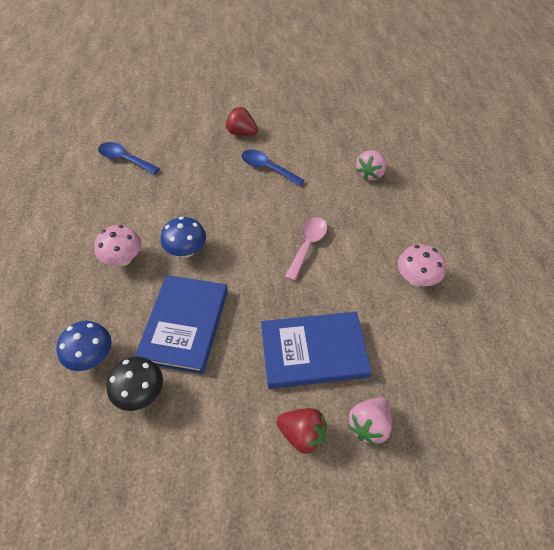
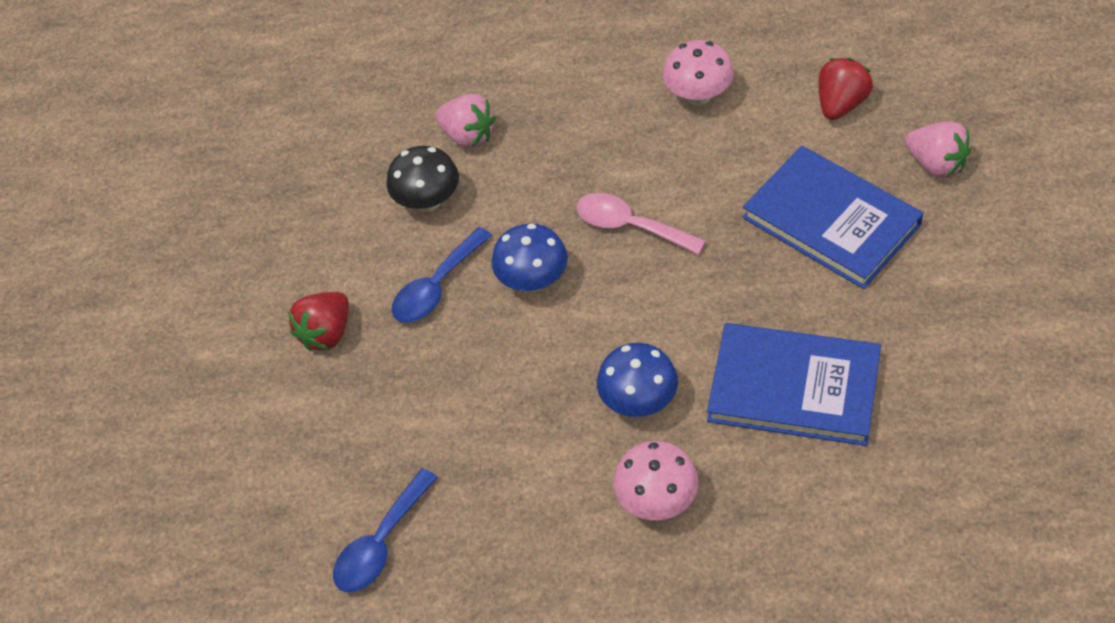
camera: 80 degrees left, 0 degrees up
(92, 357) = (861, 513): blue mushroom -> blue mushroom (533, 280)
(140, 393) = (918, 434): black mushroom -> black mushroom (428, 201)
(302, 434) = (958, 235): red strawberry -> red strawberry (841, 104)
(313, 352) = (831, 221): blue book -> blue book turned 45 degrees counterclockwise

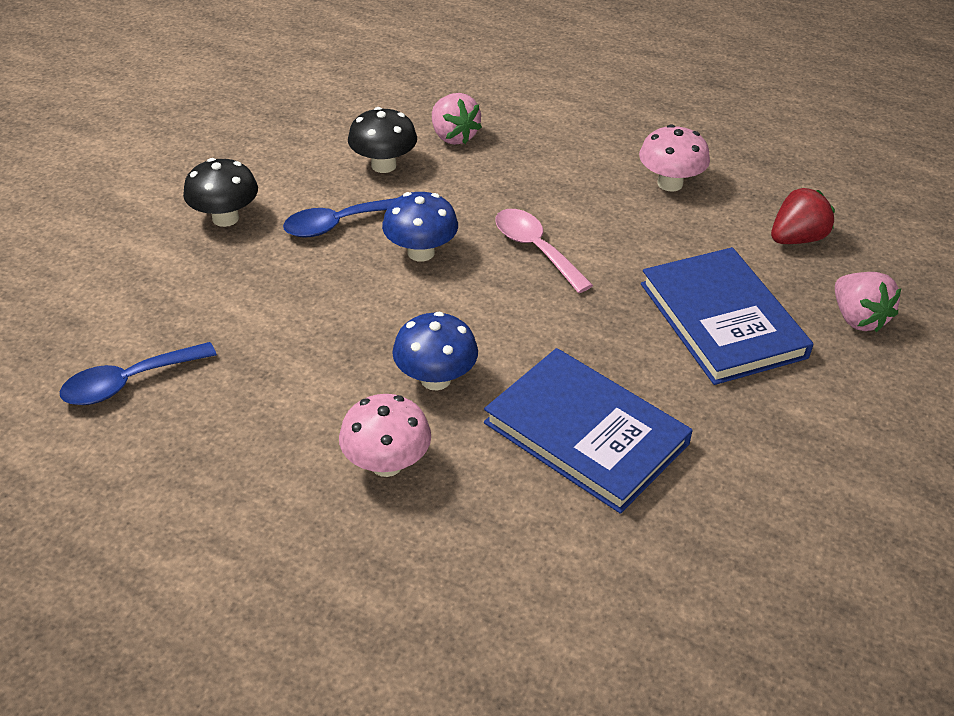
camera: 20 degrees right, 10 degrees down
(326, 333) = (225, 218): red strawberry -> black mushroom

